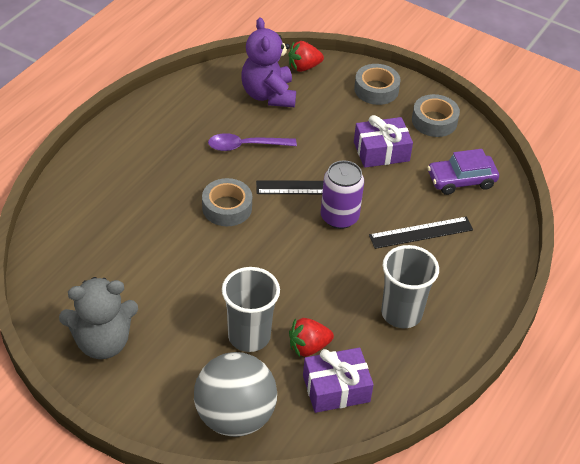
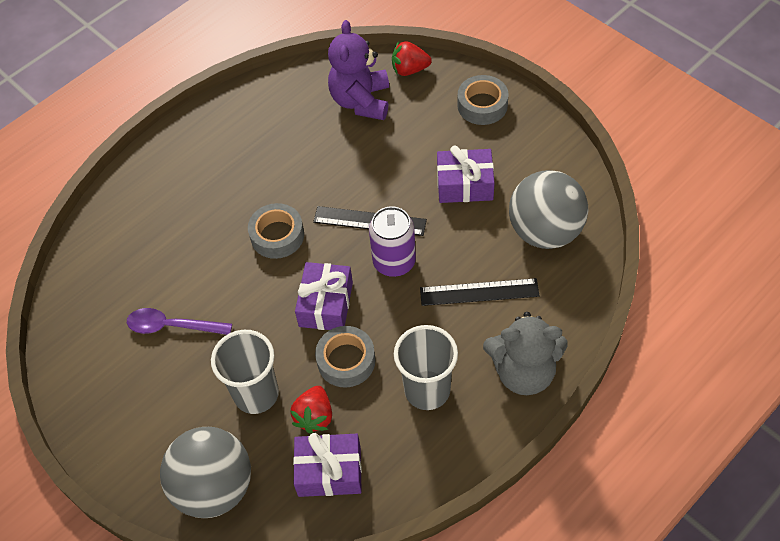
camera: 20 degrees right, 10 degrees up
(102, 342) = (107, 379): grey teddy bear -> grey teddy bear (523, 372)
(245, 146) = (318, 162): purple spoon -> purple spoon (172, 326)
(289, 257) = (326, 304): none -> purple gift
(308, 347) = (314, 416): red strawberry -> red strawberry turned 75 degrees counterclockwise
(434, 121) = (536, 152): grey tape -> grey tape (346, 361)
(461, 180) = (545, 231): purple car -> grey ball

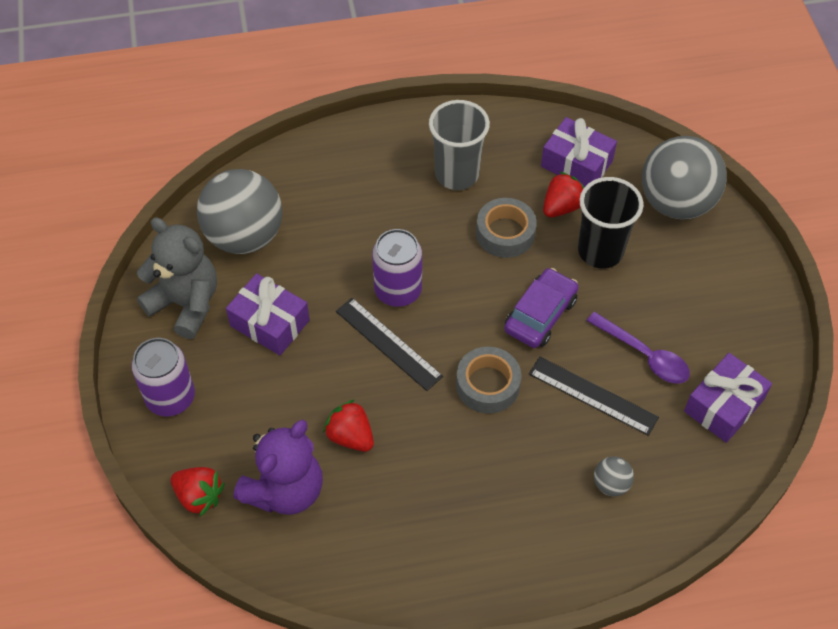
camera: 150 degrees left, 0 degrees up
(150, 223) = (611, 484): none -> grey ball
(256, 394) = (600, 251): grey cup -> black cup
(272, 309) = (540, 315): none -> purple car
(326, 304) = (488, 290): purple gift -> purple gift (723, 405)
(346, 151) = (350, 436): none -> red strawberry
(479, 292) = (349, 221): black ruler -> black ruler (593, 395)
(482, 105) = (170, 397): grey tape -> purple can
(523, 372) = (371, 144): grey teddy bear -> grey teddy bear (186, 303)

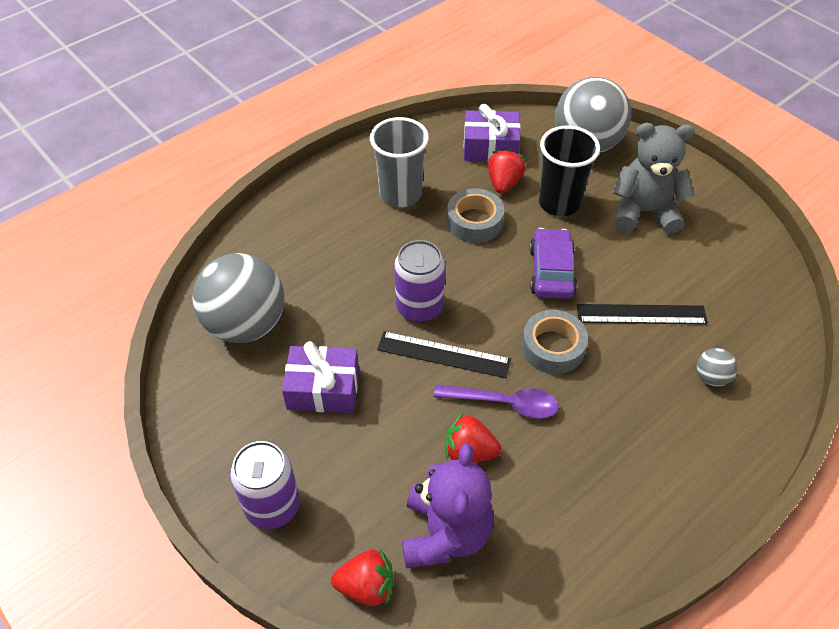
camera: 30 degrees left, 5 degrees down
(186, 303) = (229, 410): grey teddy bear -> grey teddy bear (644, 212)
(644, 355) = (654, 264): purple spoon -> purple spoon (504, 403)
(723, 405) = (741, 274): purple gift -> none

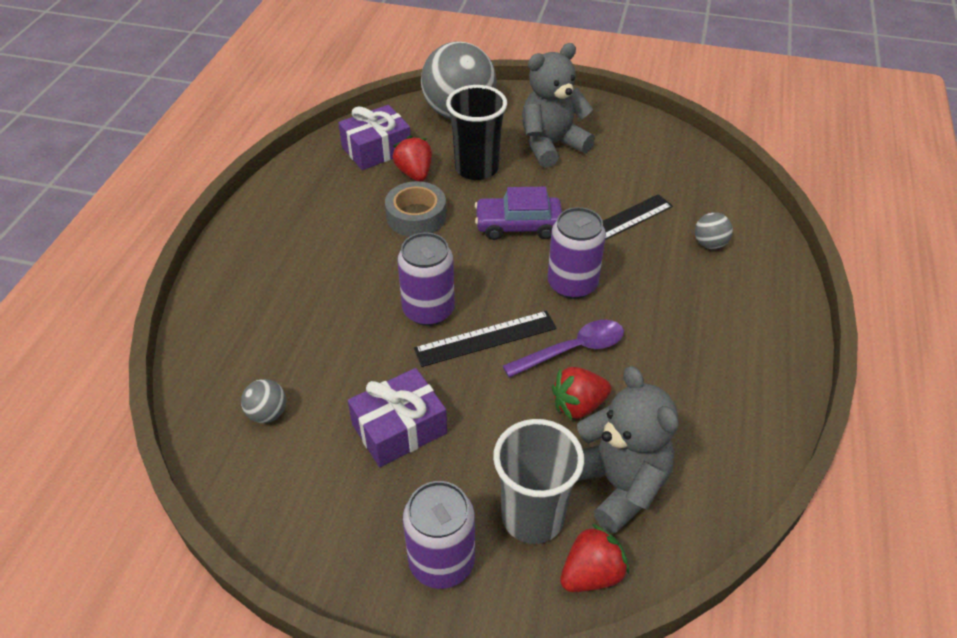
camera: 35 degrees left, 5 degrees down
(246, 324) = (268, 413): grey ball -> grey ball, size x0.42
(400, 194) = (326, 224): grey cup -> grey cup (532, 517)
(445, 533) = (618, 484): purple teddy bear -> grey teddy bear
(551, 271) = (518, 225): purple car -> purple car turned 60 degrees counterclockwise
(553, 347) = (572, 284): grey tape -> purple can

